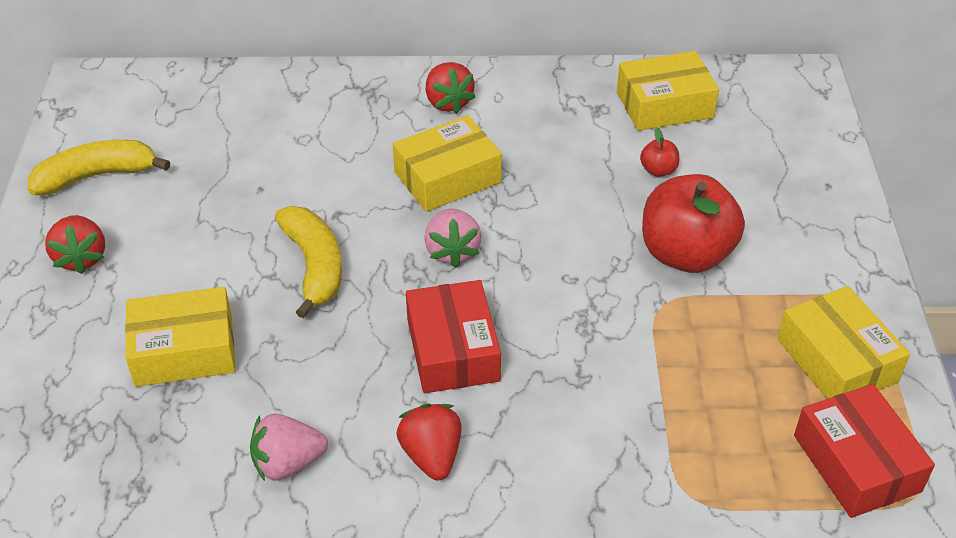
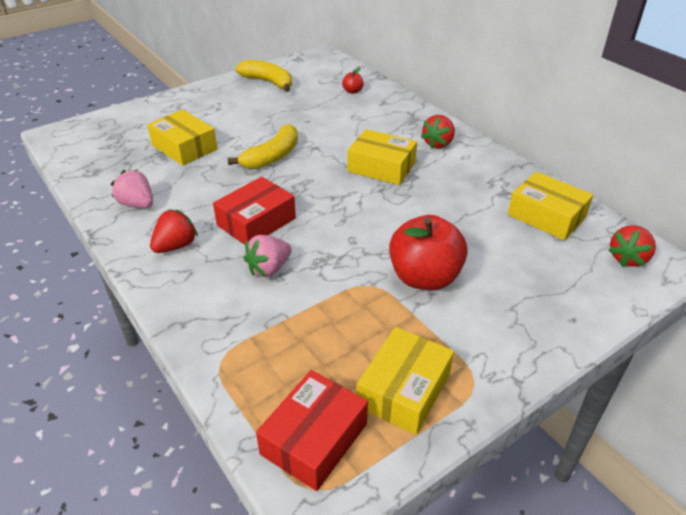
camera: 55 degrees right, 5 degrees down
(81, 258) = (216, 100): red strawberry -> red strawberry (628, 258)
(452, 251) = (328, 191): pink strawberry -> pink strawberry (269, 268)
(658, 170) = (484, 237): red apple -> red apple (352, 91)

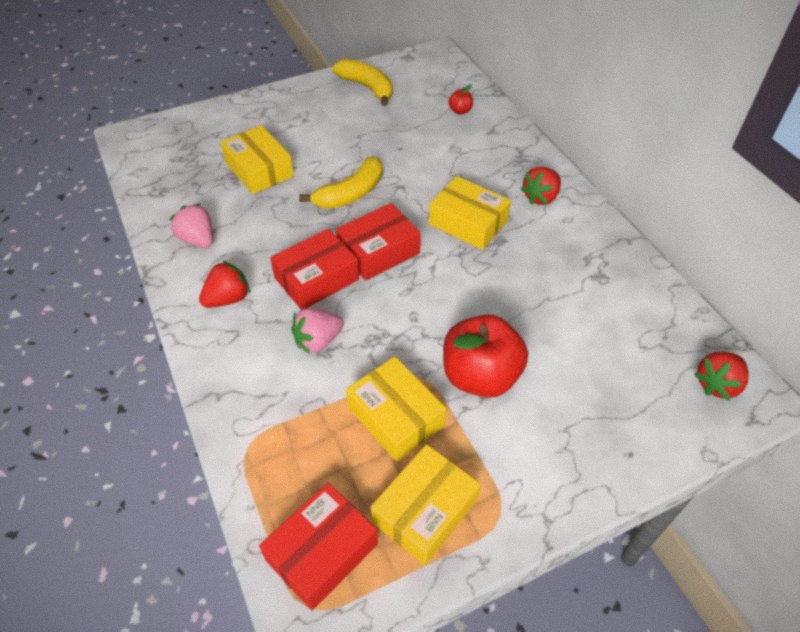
camera: 10 degrees right, 10 degrees up
(308, 195) = (378, 251): none -> red box
(546, 216) = (639, 314): yellow box -> yellow box (395, 417)

